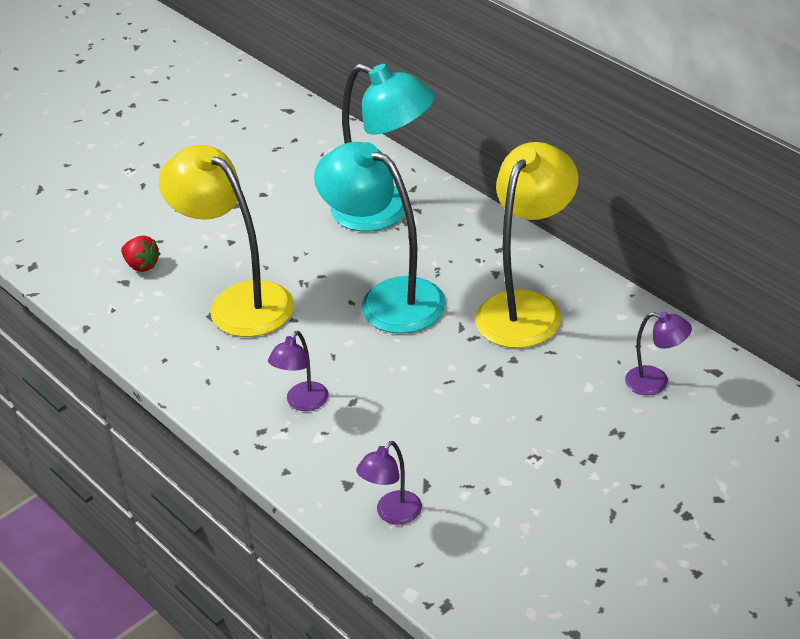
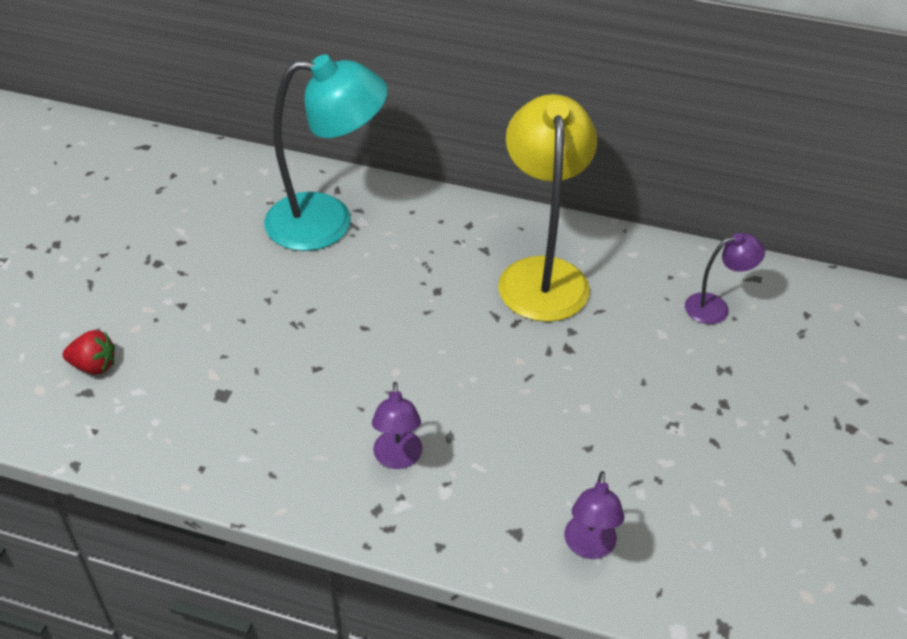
camera: 35 degrees left, 5 degrees up
(238, 302) = (240, 369): yellow lamp -> none
(388, 299) = (400, 312): turquoise lamp -> none

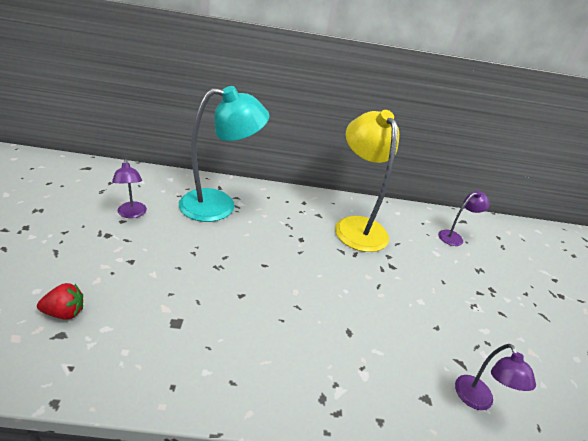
camera: 20 degrees left, 10 degrees down
(398, 458) = (321, 354): purple lamp -> purple lamp (132, 214)

